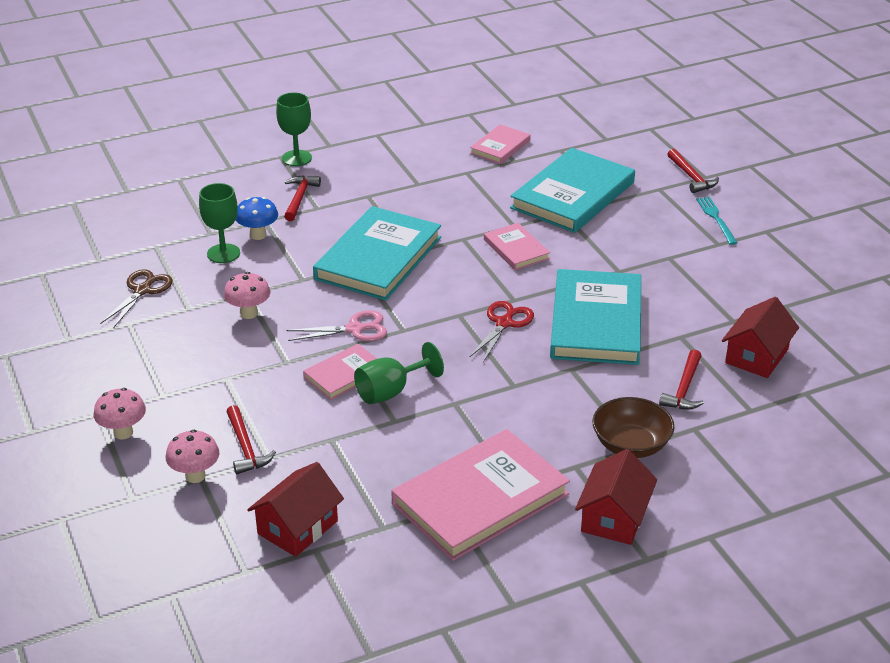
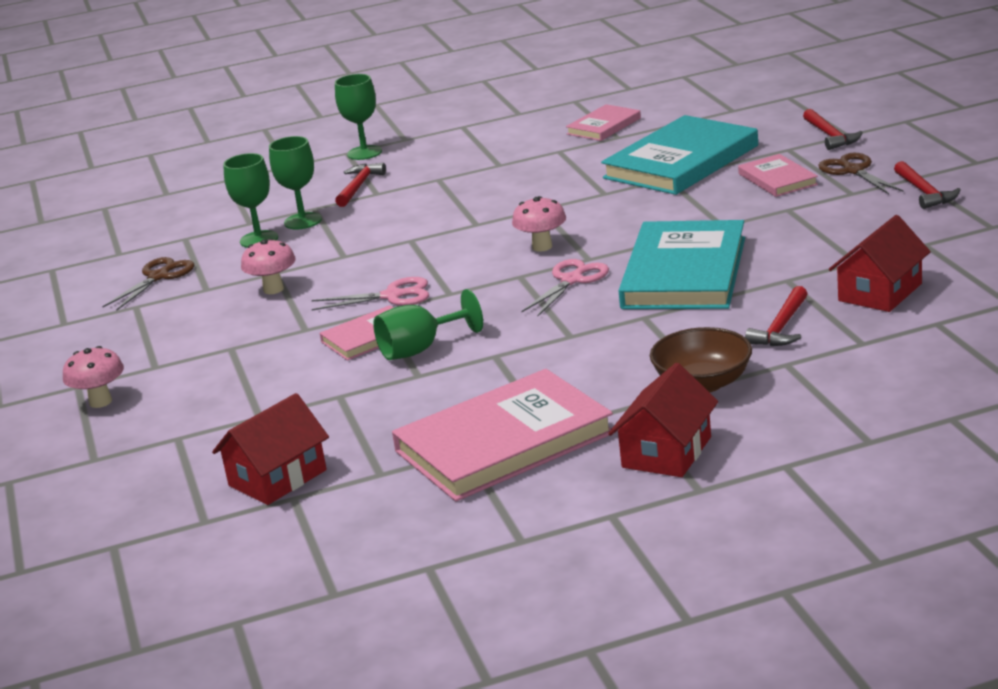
camera: 10 degrees right, 10 degrees down
(195, 476) = (171, 436): pink mushroom -> pink mushroom (542, 247)
(245, 447) = (236, 408): red hammer -> red hammer (924, 192)
(258, 235) = (303, 221): blue mushroom -> green goblet
(378, 258) = (436, 232): turquoise book -> none
(504, 323) = (572, 280): red scissors -> pink scissors
(516, 249) = (602, 214): pink book -> pink book (777, 179)
(716, 219) = (853, 171): turquoise fork -> brown scissors

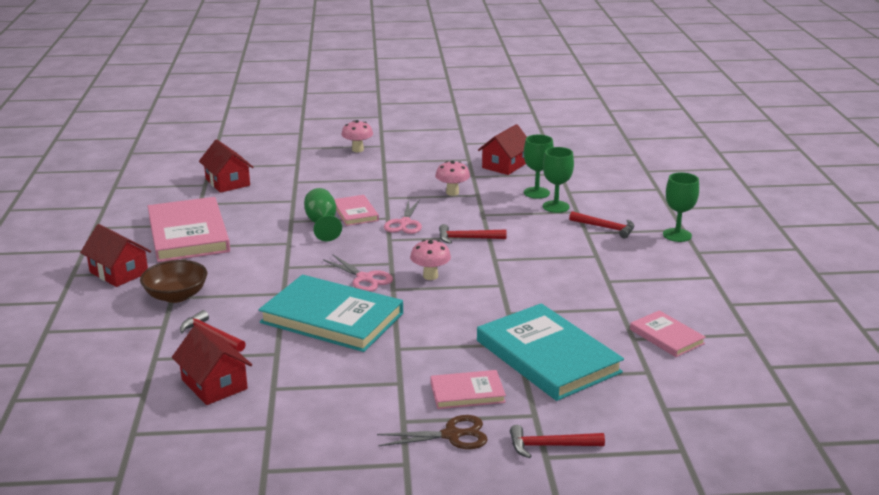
camera: 100 degrees right, 0 degrees up
(158, 277) = (505, 165): brown scissors -> red house
(924, 192) = (368, 458): red hammer -> red hammer (467, 238)

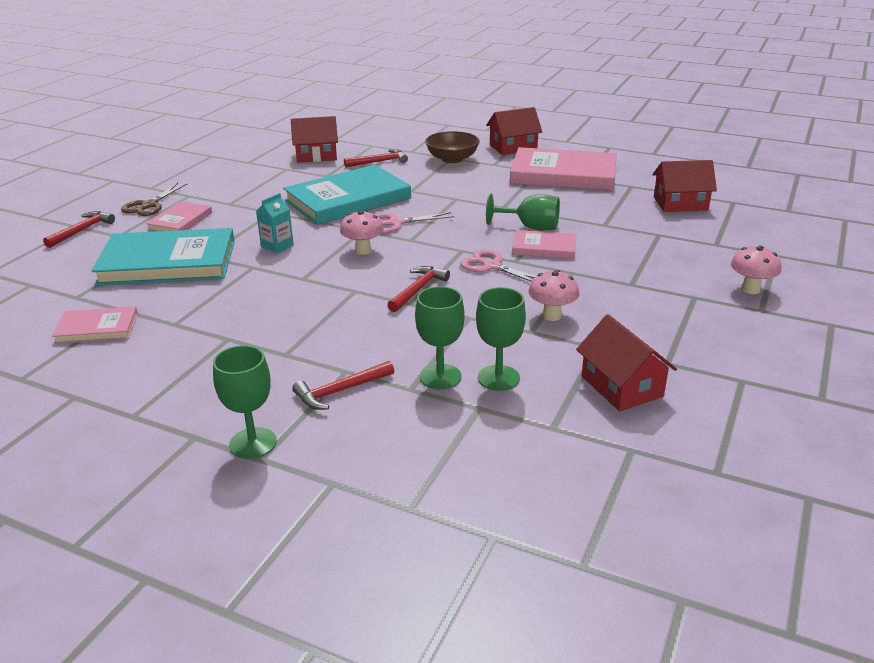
camera: 120 degrees right, 5 degrees up
(462, 316) = (277, 246): none -> turquoise carton

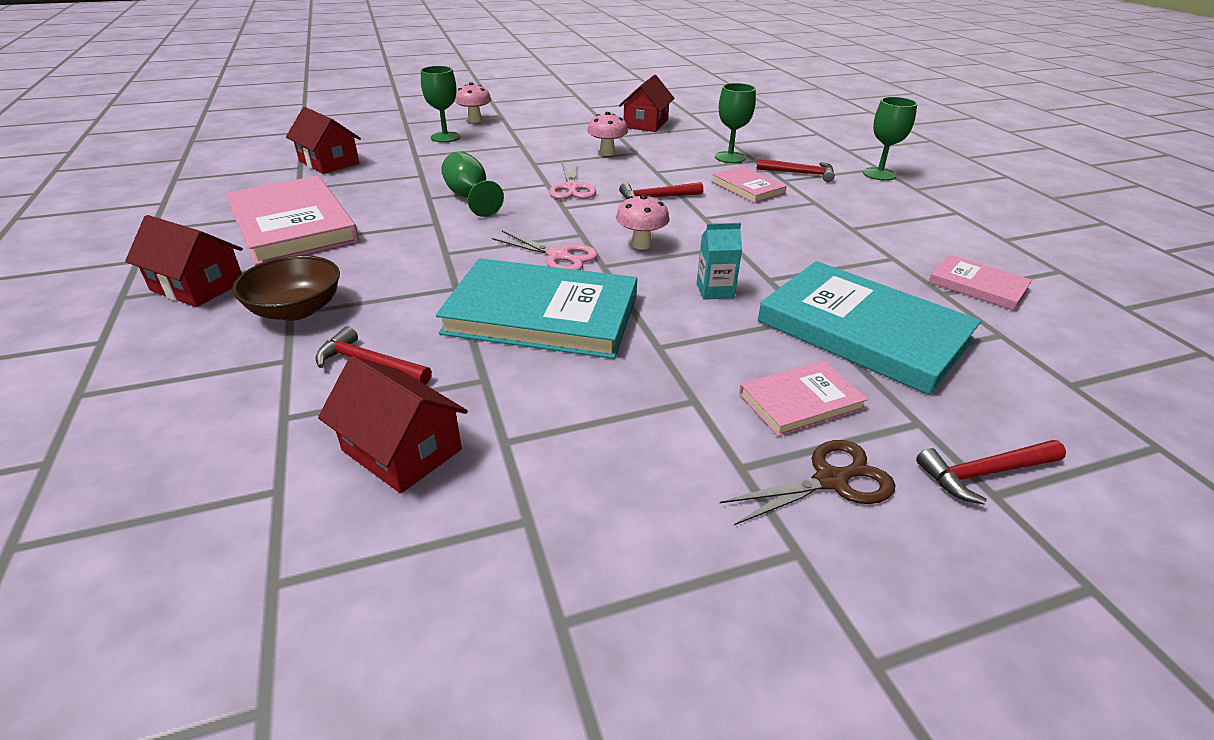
camera: 135 degrees left, 5 degrees up
(498, 378) = (699, 146): green goblet -> green goblet (445, 137)
(544, 247) = (505, 182): pink book -> pink book (747, 187)

